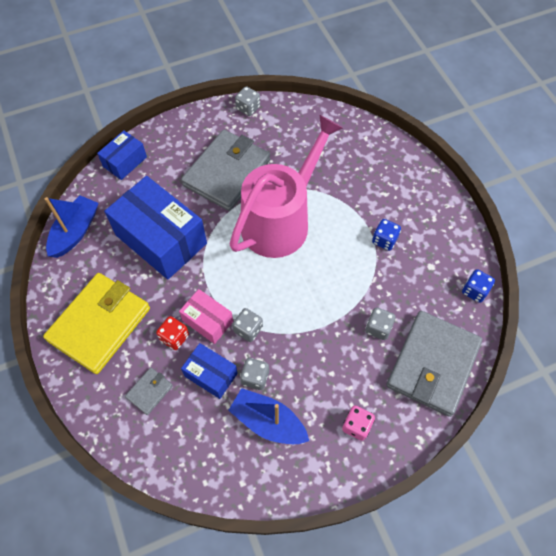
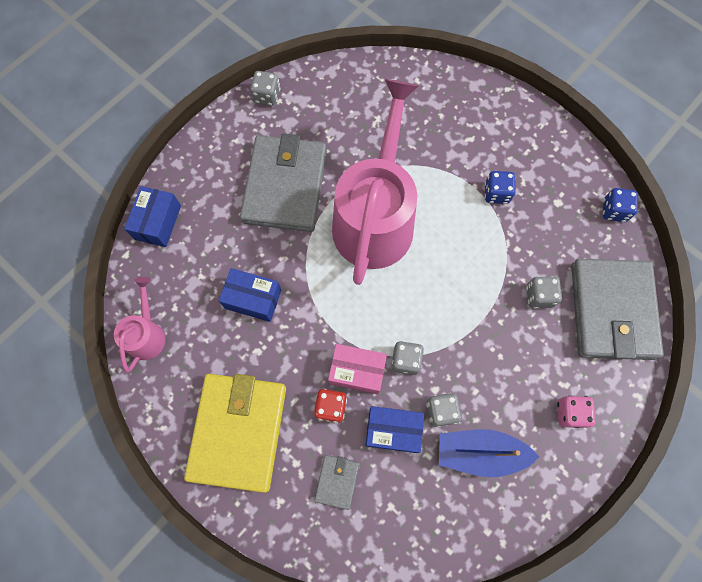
camera: 25 degrees left, 10 degrees up
(75, 232) = (147, 334): blue boat -> pink watering can
(161, 239) = (253, 299): blue box -> blue box, size x0.51

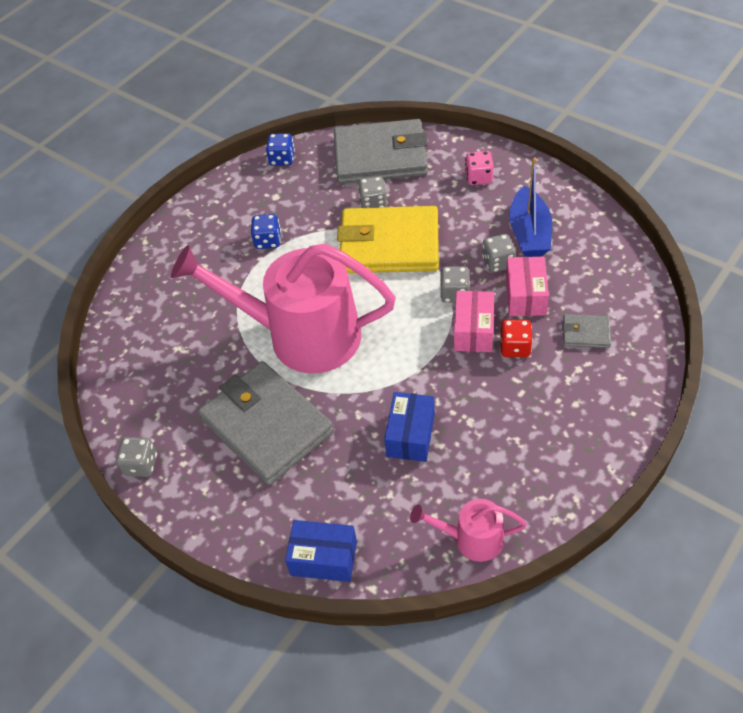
camera: 90 degrees left, 20 degrees down
(238, 431) = (560, 424): yellow wallet -> yellow wallet (389, 244)
(285, 186) = (267, 425): grey wallet -> grey wallet turned 45 degrees clockwise
(393, 430) = (525, 296): blue box -> pink box

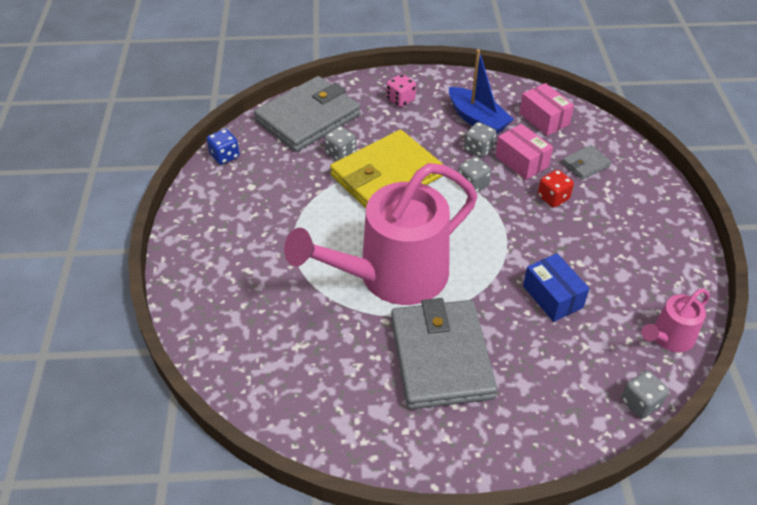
camera: 45 degrees left, 5 degrees down
(141, 465) = (371, 457): grey dice -> grey dice (640, 403)
(267, 425) = (441, 357): grey wallet -> grey wallet turned 75 degrees clockwise
(268, 241) = (283, 222): blue dice -> none
(324, 558) = (593, 422): blue box -> none
(473, 331) = (514, 202): pink box -> pink box (544, 119)

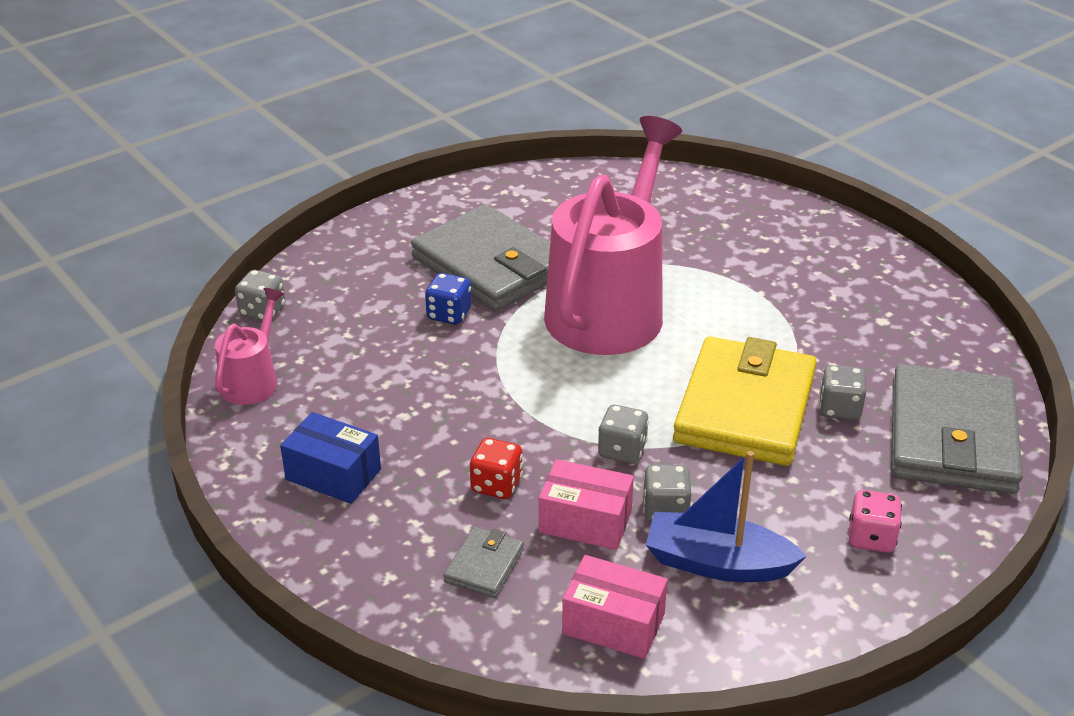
camera: 145 degrees right, 10 degrees down
(225, 156) = (966, 337): blue dice -> blue dice (449, 314)
(552, 297) = (413, 364): blue box -> blue box (333, 474)

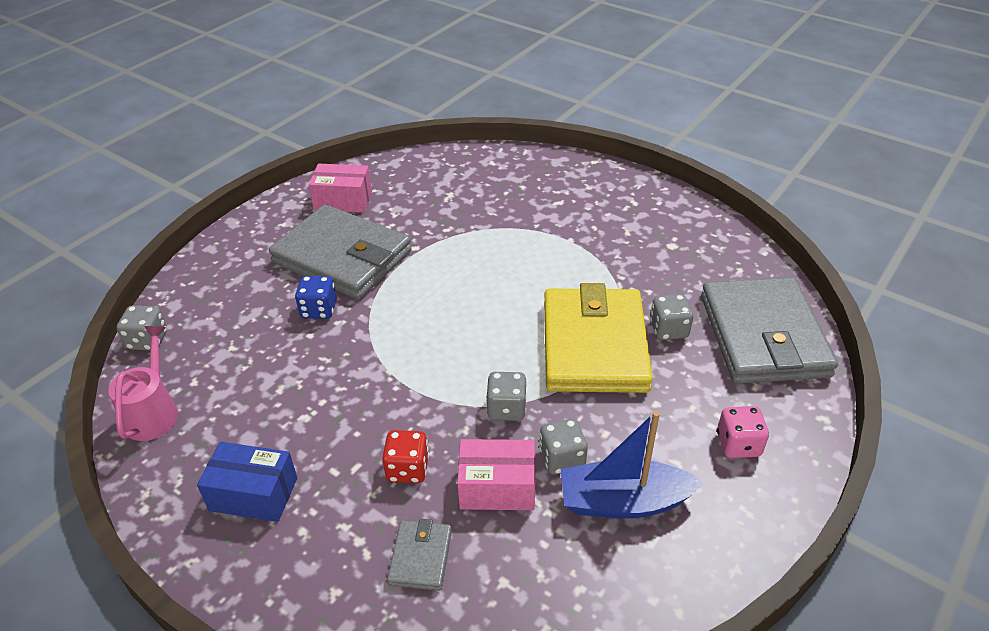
camera: 15 degrees left, 5 degrees up
(609, 307) = (454, 276): pink watering can -> none
(613, 623) = (555, 589): pink box -> pink box (343, 200)

